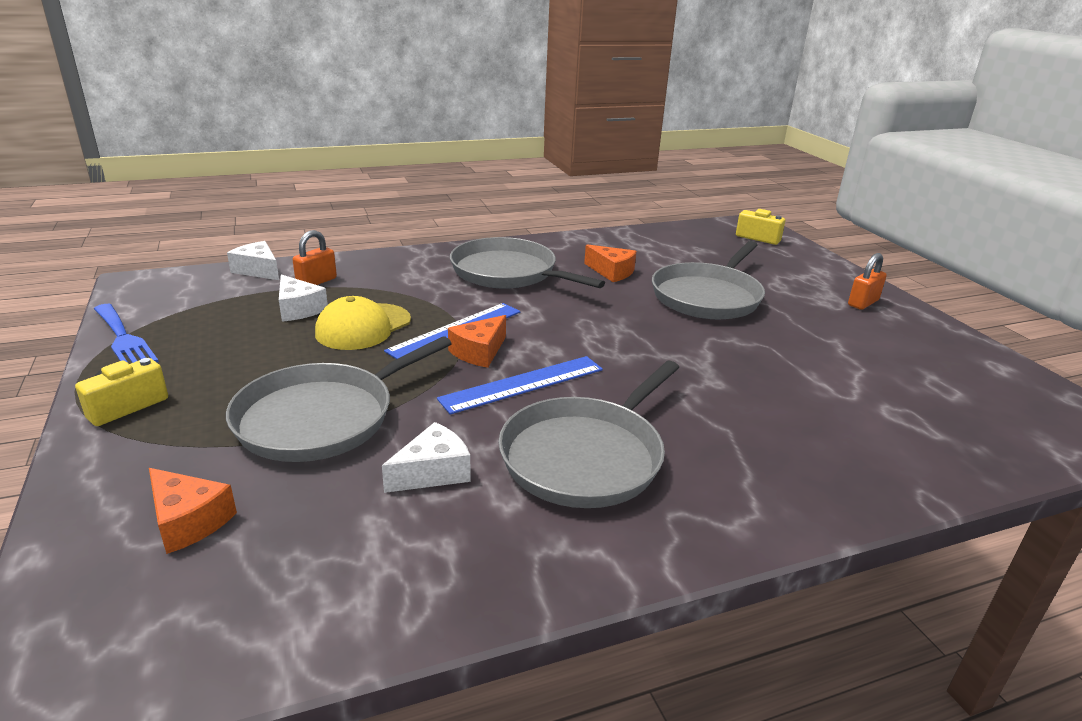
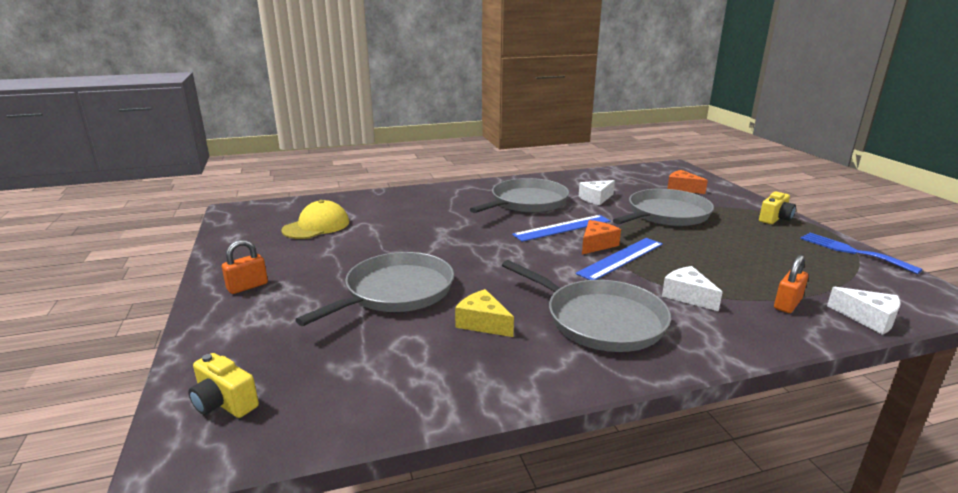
camera: 175 degrees left, 5 degrees down
(298, 309) = (763, 275): white cheese -> white cheese (687, 296)
(363, 327) = (694, 261): yellow cap -> yellow cap (316, 226)
(611, 272) = (483, 323): orange cheese -> yellow cheese

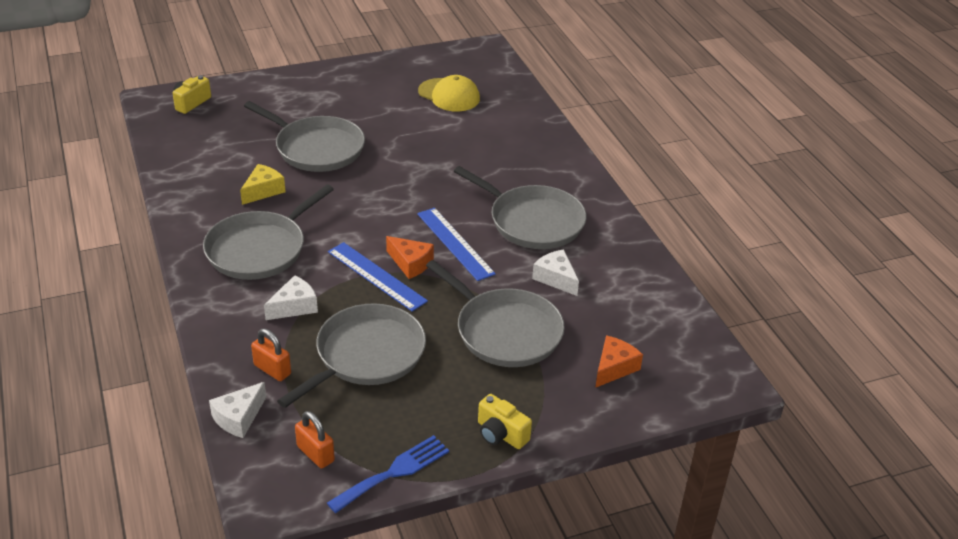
camera: 85 degrees right, 15 degrees up
(247, 286) = (330, 83): orange padlock -> orange padlock (315, 454)
(731, 262) = (366, 355): none -> grey pan

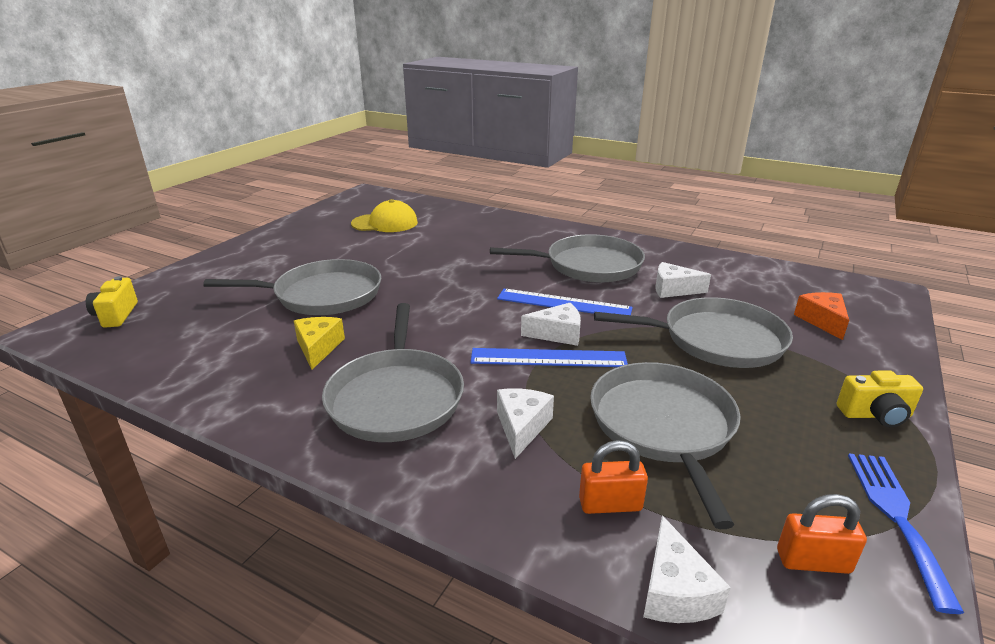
camera: 40 degrees left, 10 degrees down
(410, 263) = (557, 334): orange cheese -> white cheese

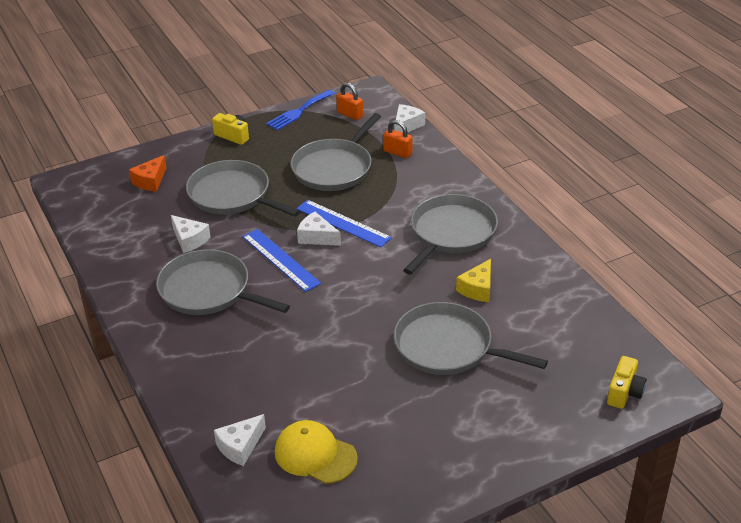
camera: 145 degrees left, 10 degrees up
(522, 427) = (400, 193): white cheese -> white cheese (240, 446)

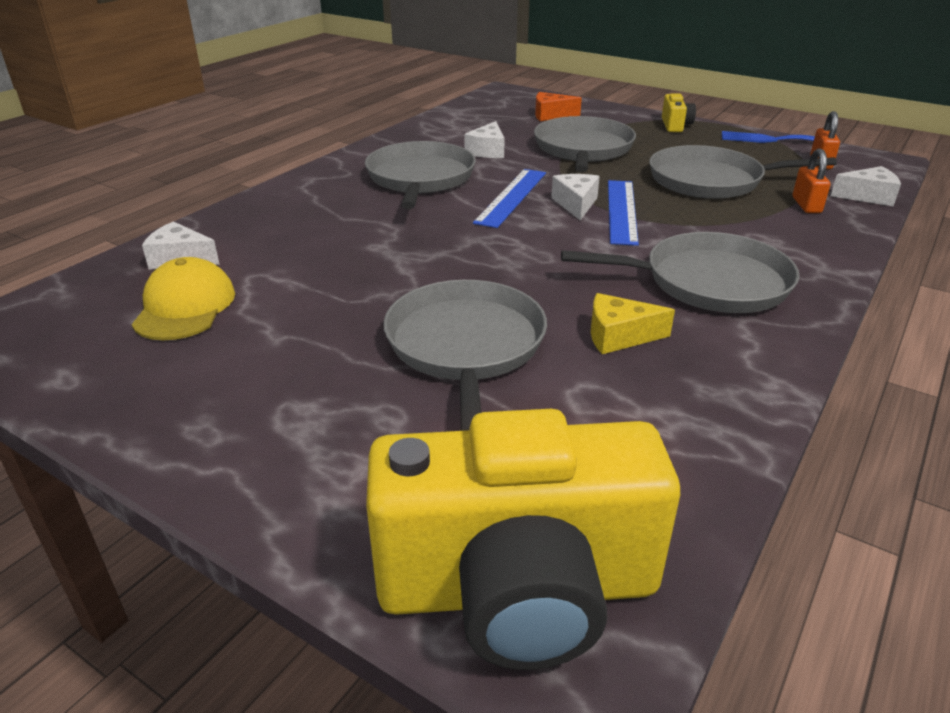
camera: 60 degrees right, 5 degrees down
(624, 392) = (518, 589): yellow camera -> yellow camera, size x2.46

